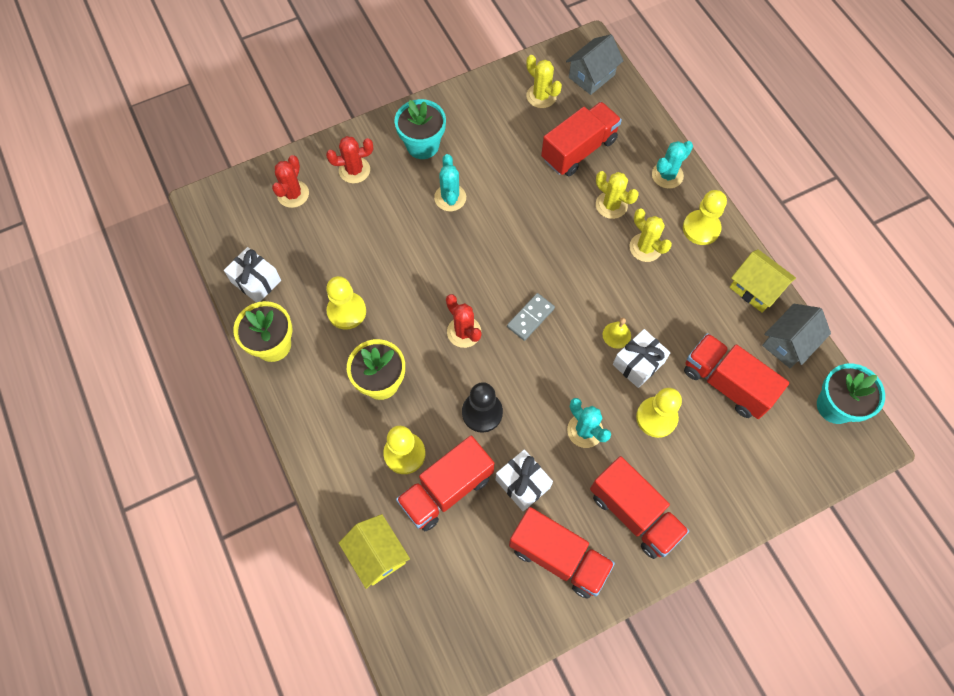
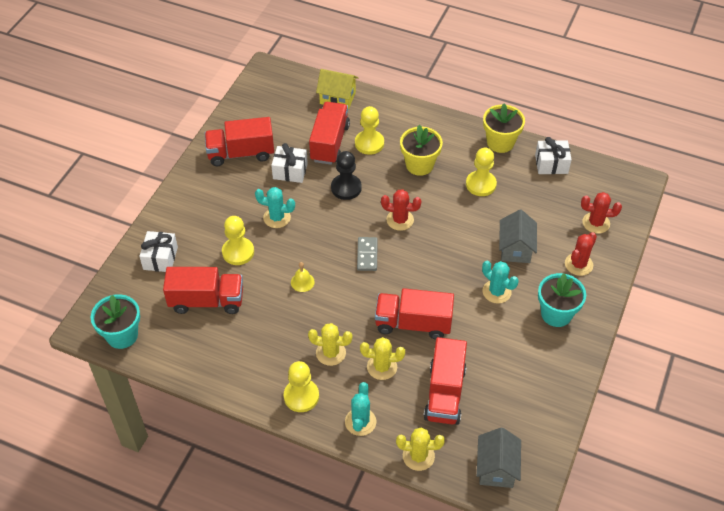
camera: 140 degrees right, 15 degrees down
(293, 194) = (596, 223): red cactus -> red cactus turned 60 degrees counterclockwise
(541, 96) = (516, 418): yellow cactus -> yellow cactus (418, 456)
(634, 513) = (214, 197): red truck -> red truck (413, 324)
(638, 363) = (274, 275): white gift -> white gift (160, 258)
(755, 289) = (228, 378): yellow house -> none
(788, 343) = (179, 355): grey house -> grey house (515, 248)

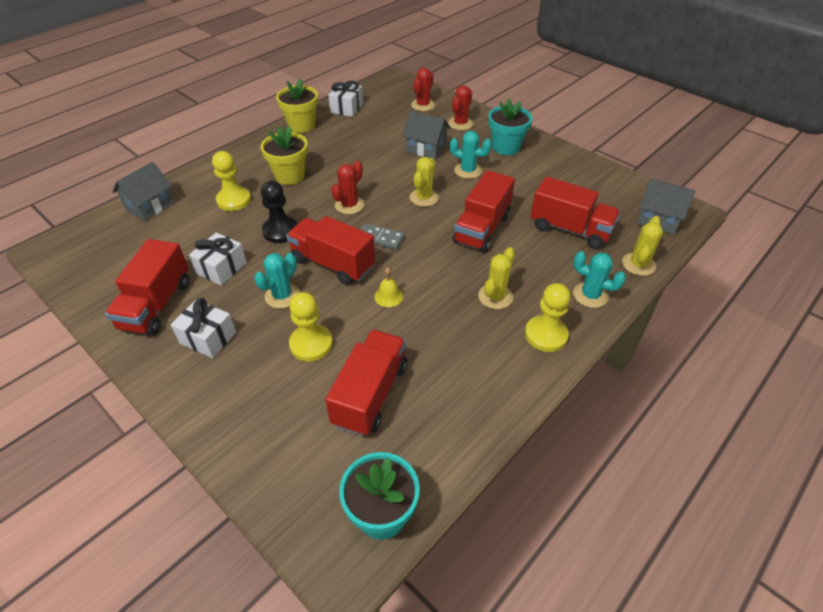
camera: 70 degrees left, 5 degrees down
(160, 258) = (269, 433): white gift -> white gift (208, 338)
(329, 143) = (208, 227): red truck -> red truck (333, 264)
(337, 98) = (150, 206): yellow house -> grey house
(382, 367) = (526, 263): yellow cactus -> yellow cactus (424, 198)
(481, 184) = (341, 148): yellow pawn -> none
(496, 292) = (468, 171): turquoise cactus -> turquoise cactus turned 45 degrees clockwise
(578, 264) = (460, 123): red cactus -> red cactus turned 60 degrees clockwise

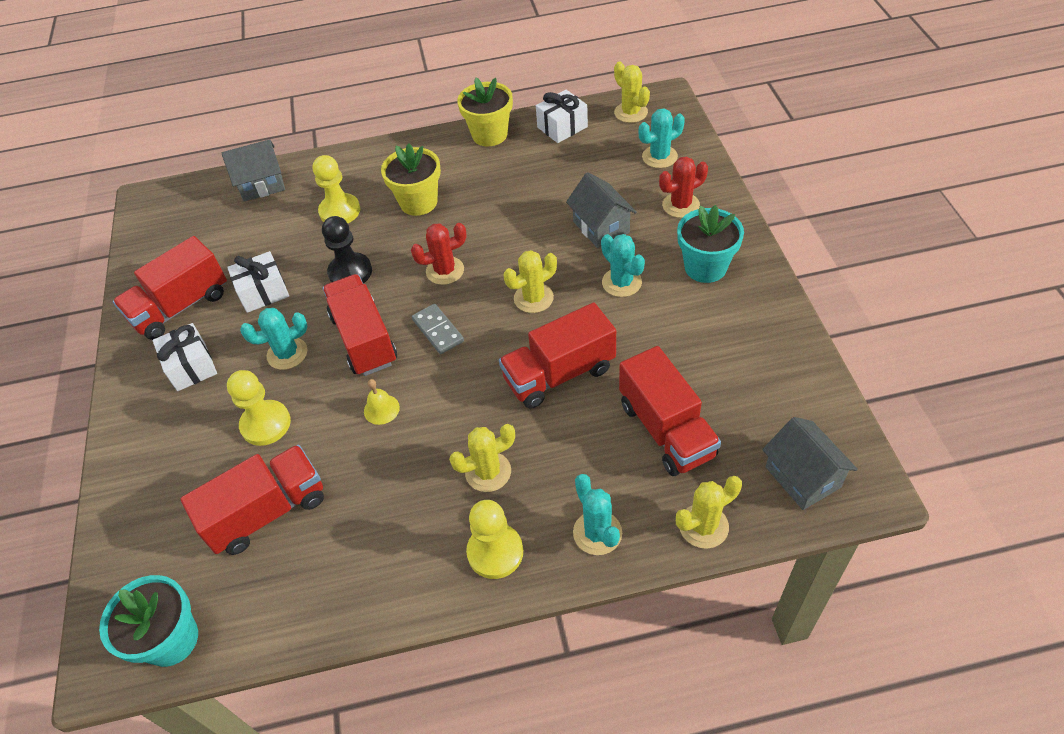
camera: 40 degrees right, 5 degrees up
(382, 89) = (630, 112): none -> yellow cactus
(423, 105) = (659, 157): red cactus -> turquoise cactus

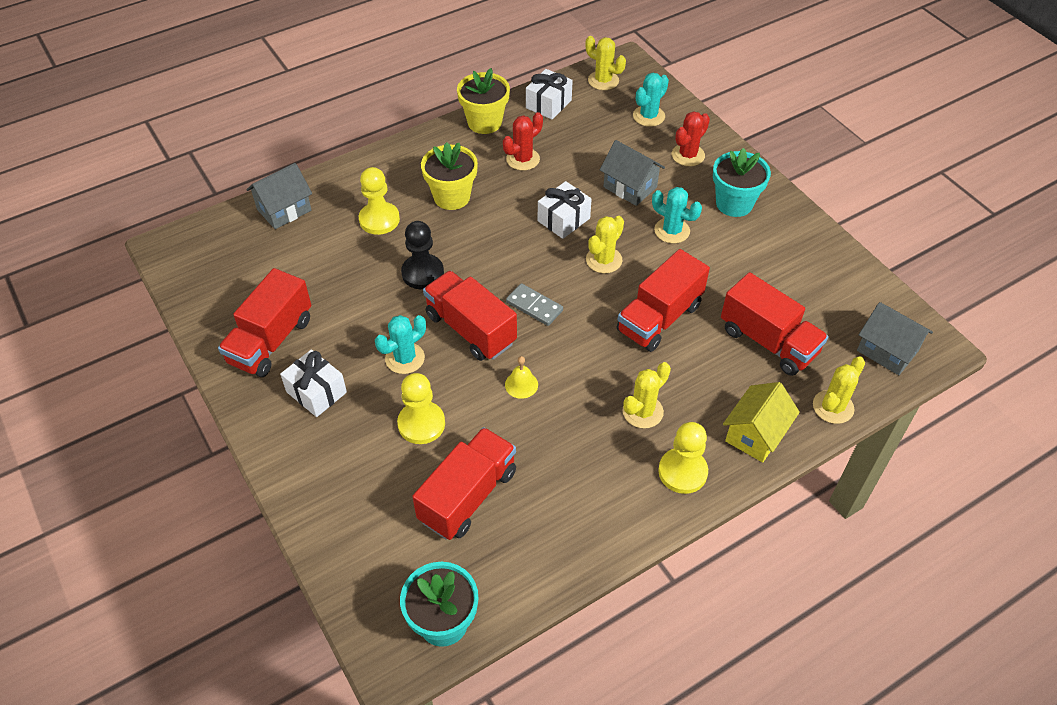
camera: 25 degrees left, 0 degrees up
(263, 292) = (347, 309): white gift -> white gift (563, 219)
(445, 271) = (511, 253): red cactus -> red cactus (523, 159)
(597, 533) = (755, 434): turquoise cactus -> yellow house

